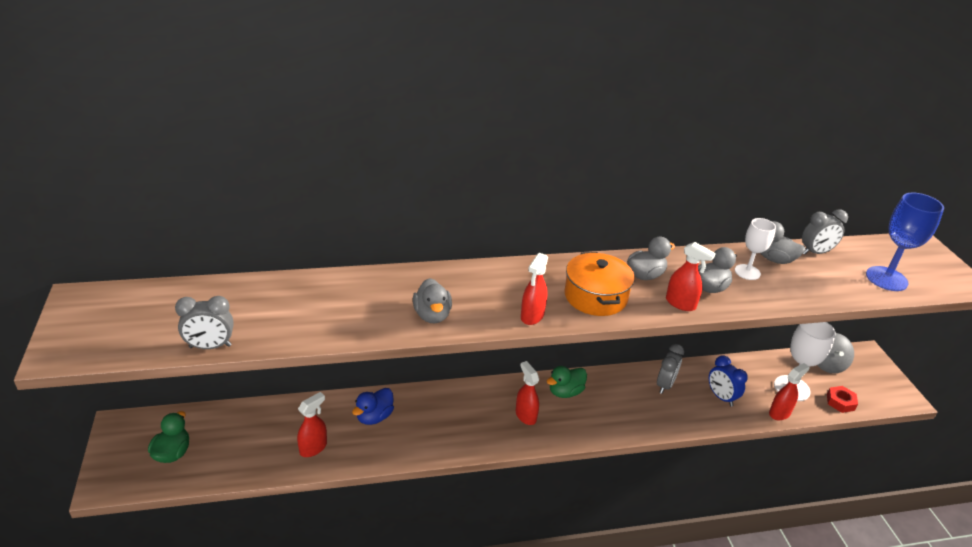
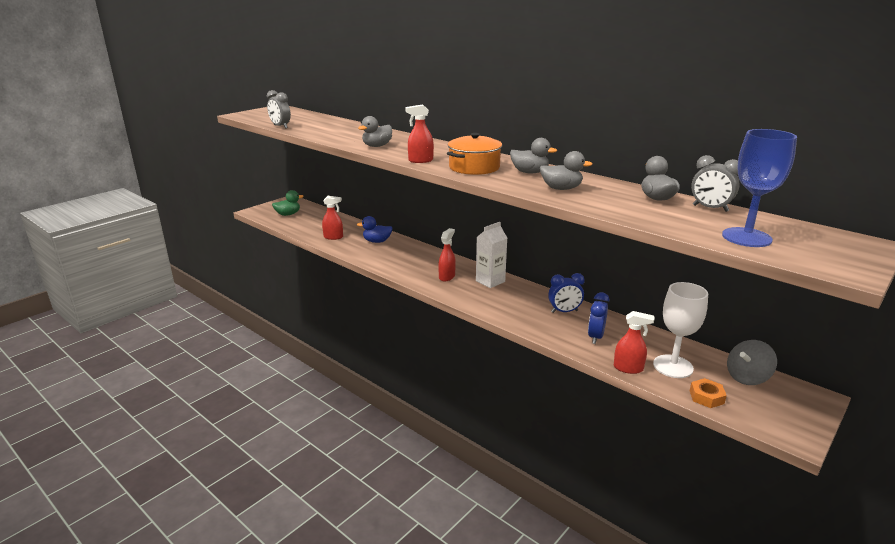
camera: 55 degrees right, 10 degrees down
(565, 392) = (490, 281): green duck -> white carton
(665, 385) = (564, 311): grey clock -> blue clock
(680, 304) = (519, 185): red spray bottle -> none
(747, 272) = (612, 194): white goblet -> none
(840, 402) = (706, 397): red nut -> orange nut

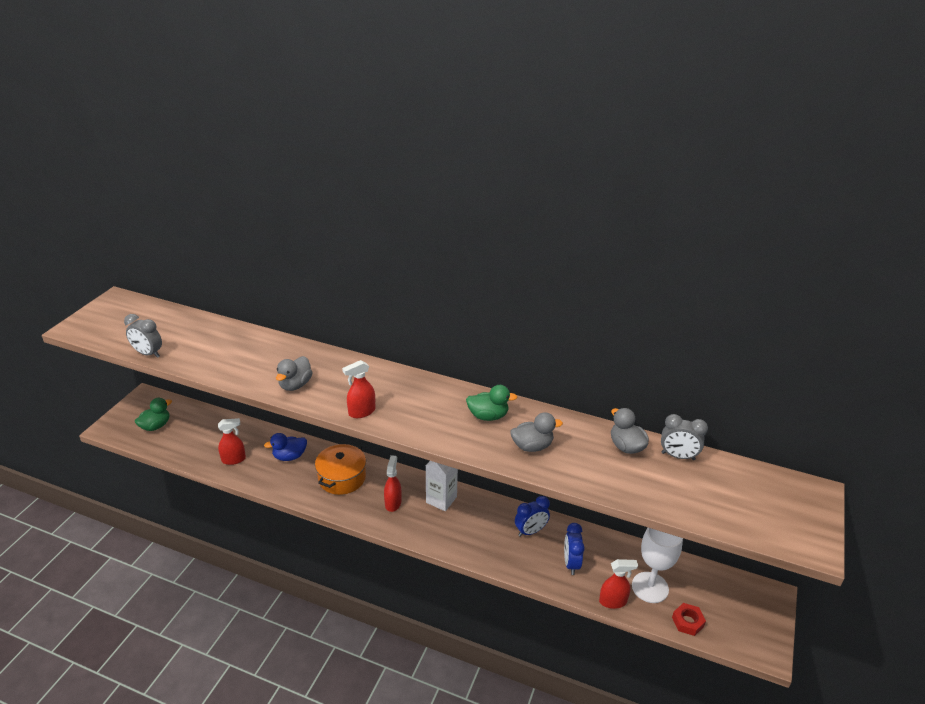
camera: 20 degrees left, 10 degrees up
(474, 167) = (426, 416): orange pot -> orange pot (342, 478)
(530, 172) = (488, 416): grey duck -> green duck
(706, 397) = (687, 622): orange nut -> red nut
(746, 237) = (722, 506): blue goblet -> none
(747, 377) = (714, 584): grey spinning top -> none

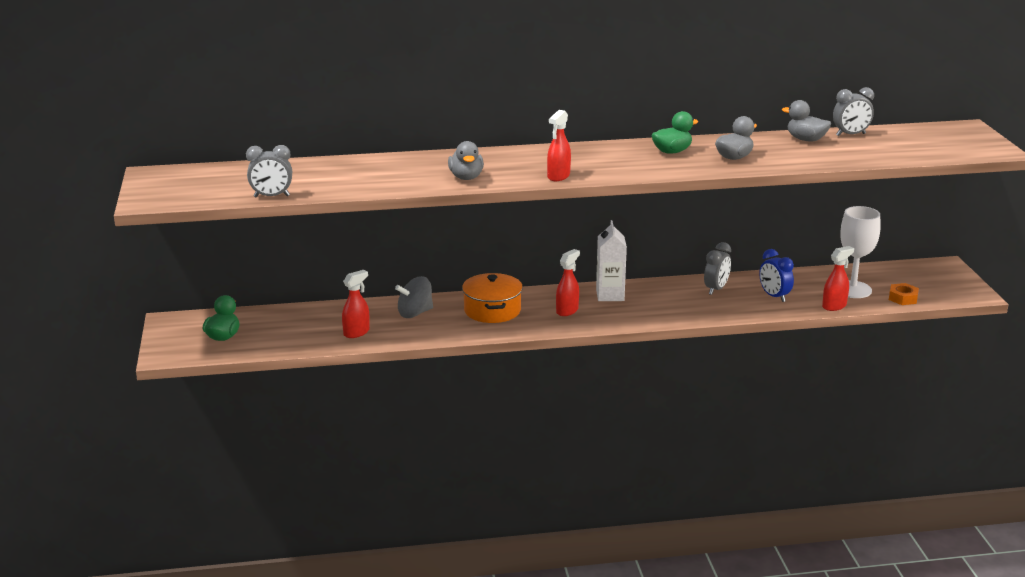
camera: 30 degrees left, 10 degrees down
(289, 456) = (415, 313): blue duck -> grey spinning top
(393, 503) = (567, 310): red spray bottle -> red spray bottle turned 60 degrees clockwise
(530, 531) = (716, 289): blue clock -> grey clock
(687, 622) = (903, 298): red nut -> orange nut

